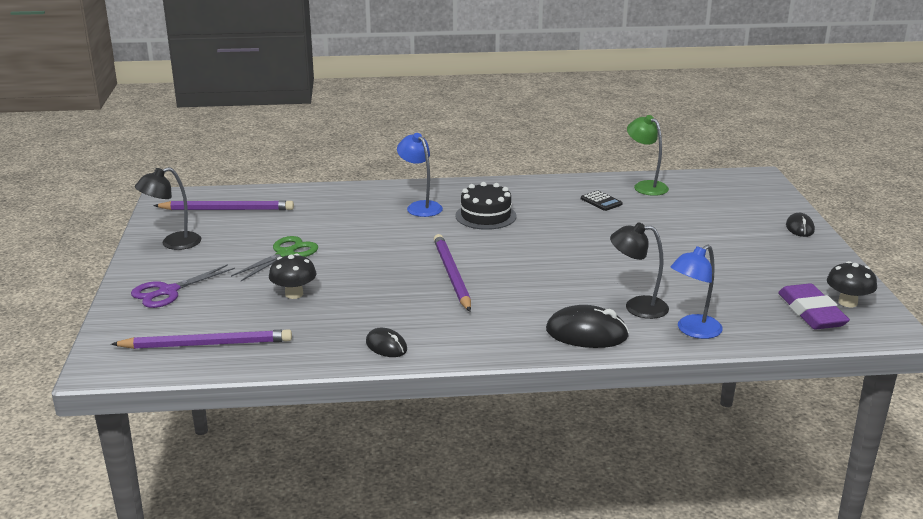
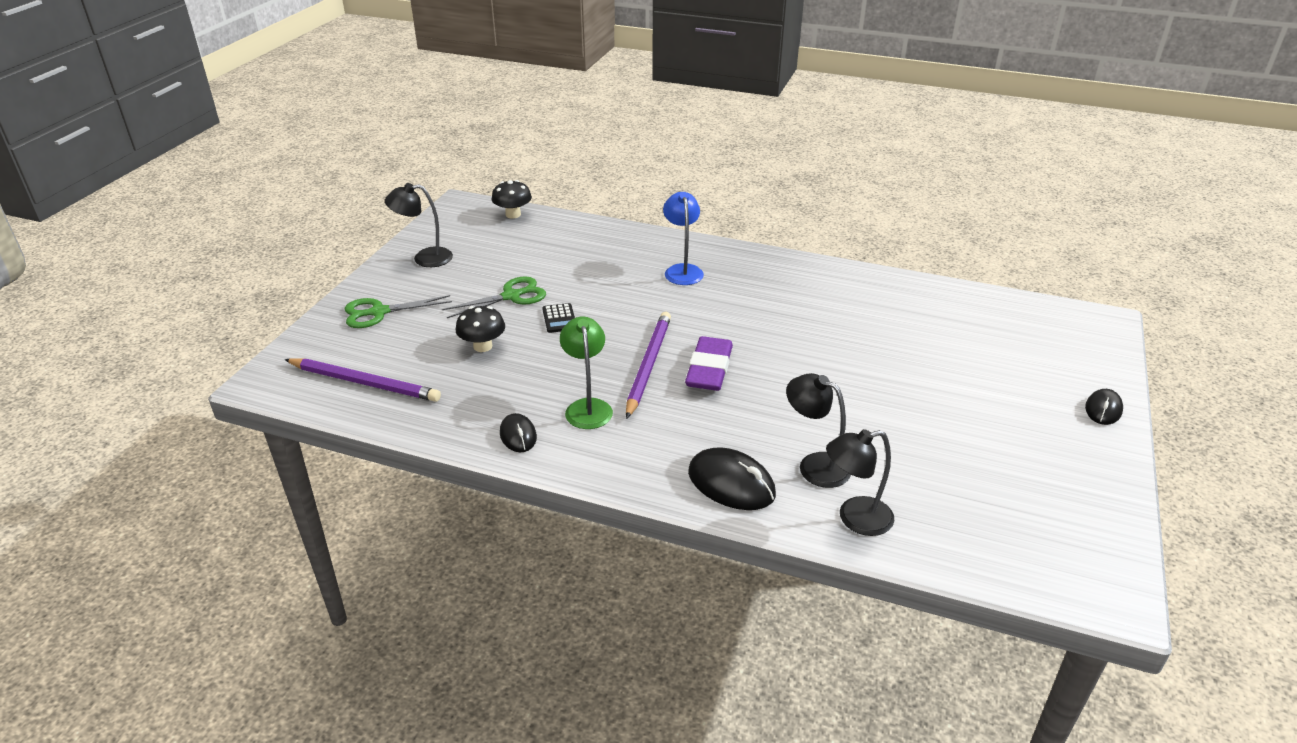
camera: 25 degrees right, 10 degrees up
(168, 291) = (379, 312): purple scissors -> green scissors
(227, 209) = (500, 230): purple pencil -> none
(485, 216) = (740, 299): black cake -> none
(601, 201) = (882, 310): black calculator -> black calculator (559, 319)
(645, 186) = (950, 302): green lamp -> green lamp (587, 407)
(693, 331) = (855, 518): blue lamp -> black lamp
(811, 312) = (1024, 538): purple eraser -> purple eraser (709, 369)
(847, 302) = (1084, 538): black mushroom -> black mushroom (513, 214)

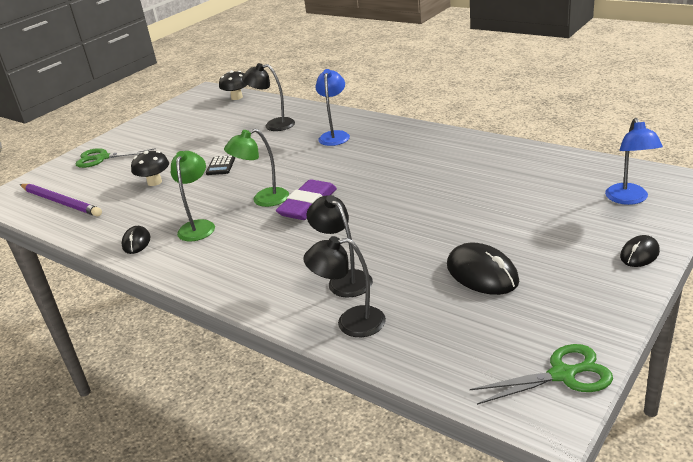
camera: 20 degrees right, 5 degrees down
(424, 258) = (156, 125): black lamp -> black lamp (273, 125)
(511, 296) = (198, 150): green scissors -> green scissors (563, 375)
(648, 365) = (263, 200): purple pencil -> green lamp
(731, 484) = (268, 288): black mouse -> black mouse (482, 274)
(1059, 344) = (629, 199): none -> blue lamp

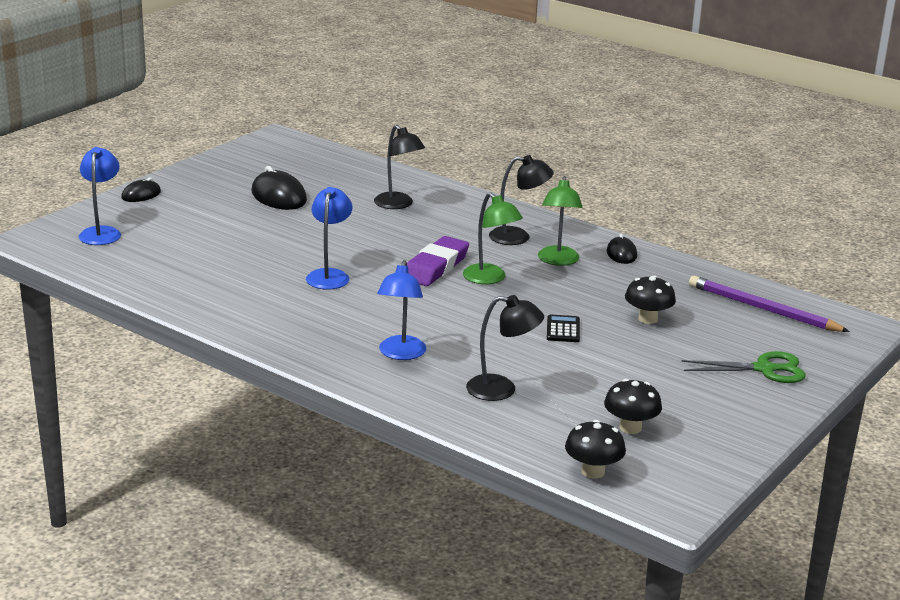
camera: 175 degrees right, 5 degrees down
(207, 117) = (630, 428): none -> black mushroom
(263, 200) = (490, 278): green lamp -> green lamp turned 75 degrees clockwise
(350, 322) = (395, 181): black lamp -> black lamp (518, 237)
(397, 184) = (329, 275): none -> blue lamp
(563, 375) = (256, 147): green scissors -> none

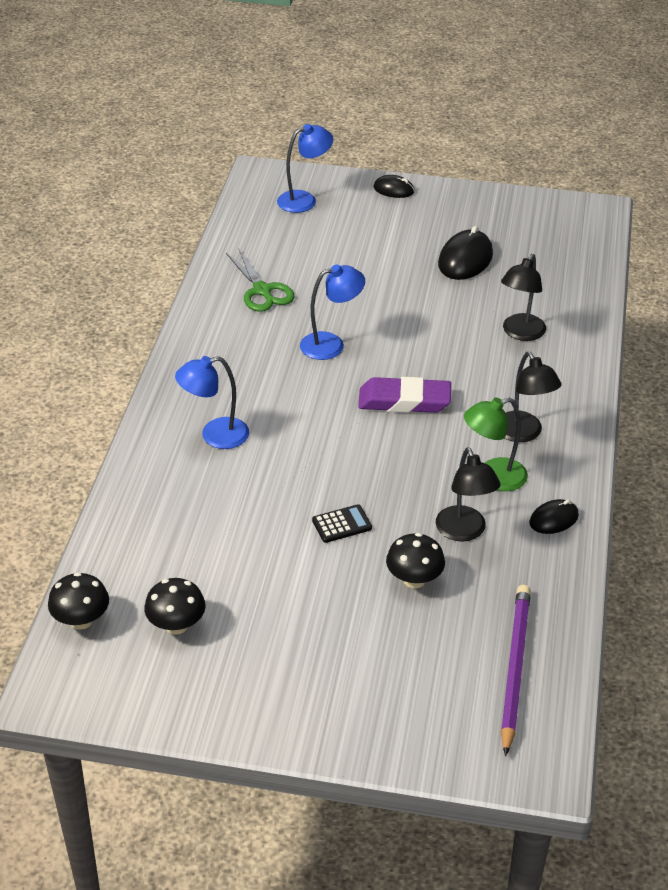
camera: 65 degrees right, 15 degrees up
(490, 278) = (410, 443): green lamp -> none
(502, 390) = (192, 518): black lamp -> black lamp (464, 532)
(764, 369) = (368, 700): green scissors -> green scissors (262, 291)

